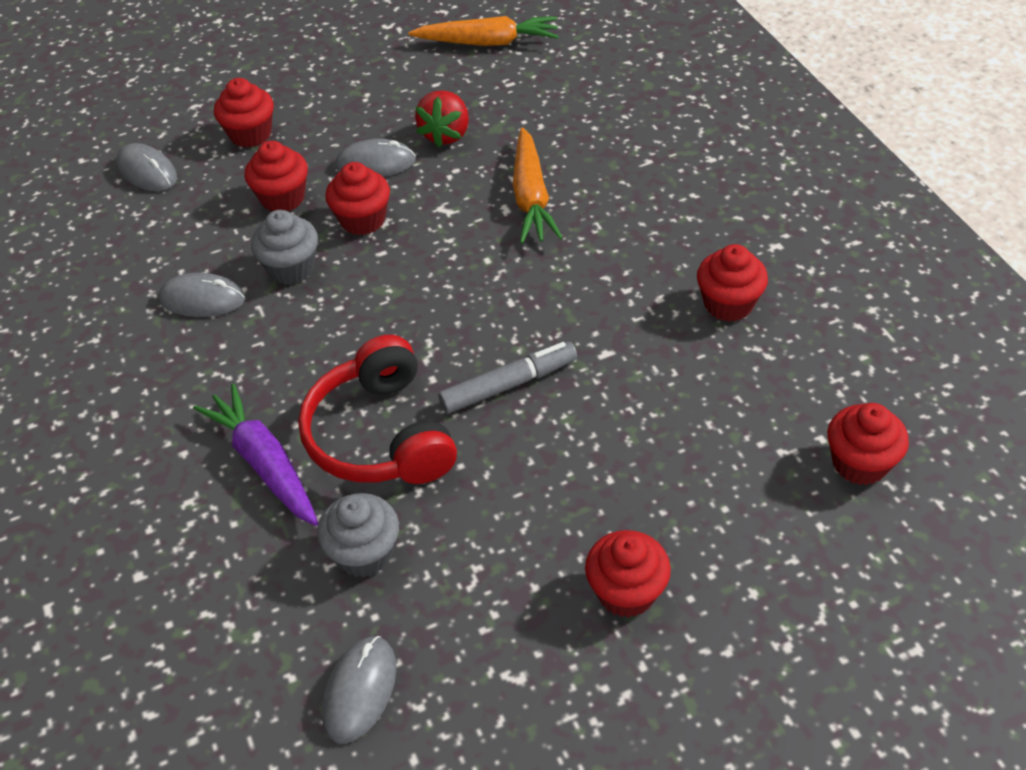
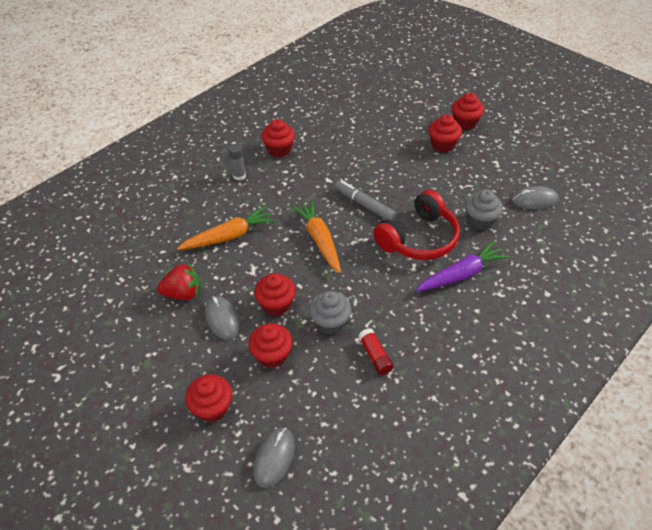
camera: 115 degrees left, 0 degrees up
(202, 299) = (375, 356): grey mouse -> red glue stick
(264, 463) = (461, 274): purple carrot -> purple carrot turned 150 degrees counterclockwise
(488, 42) = (74, 305): orange carrot -> orange carrot (319, 240)
(675, 235) = (239, 176): none -> grey glue stick
(860, 463) = (348, 102): red cupcake -> red cupcake (465, 123)

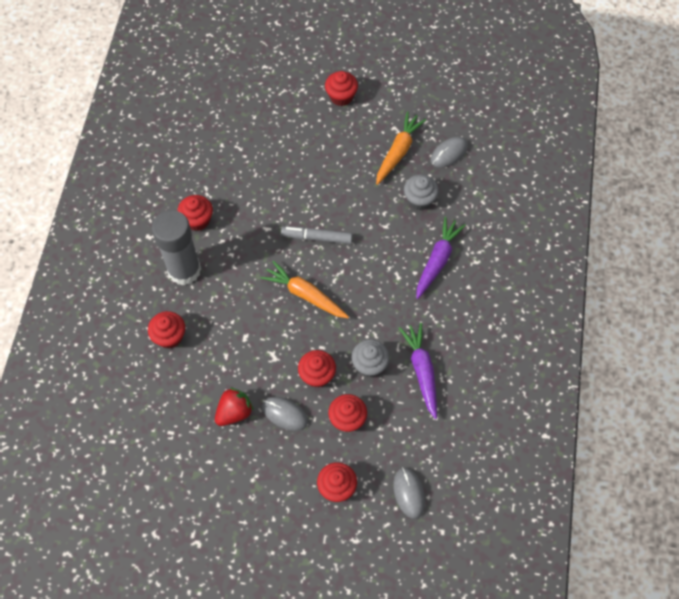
camera: 35 degrees left, 15 degrees up
(229, 236) = (227, 336): orange carrot -> orange carrot (398, 152)
(239, 176) = (184, 270): grey glue stick -> grey glue stick, size x2.42
(375, 356) = (422, 371): red glue stick -> purple carrot
(418, 238) = (383, 246): red headphones -> none
(442, 145) = (338, 133): red cupcake -> red cupcake (169, 336)

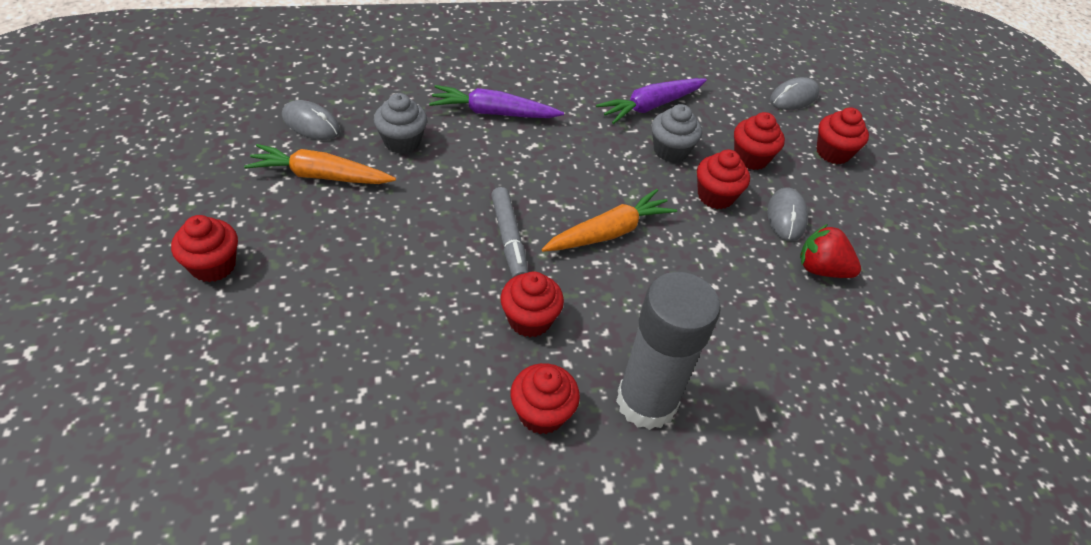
camera: 115 degrees left, 15 degrees down
(169, 336) = (769, 384): red cupcake -> red cupcake (529, 320)
(305, 295) = (609, 232): orange carrot -> orange carrot turned 135 degrees counterclockwise

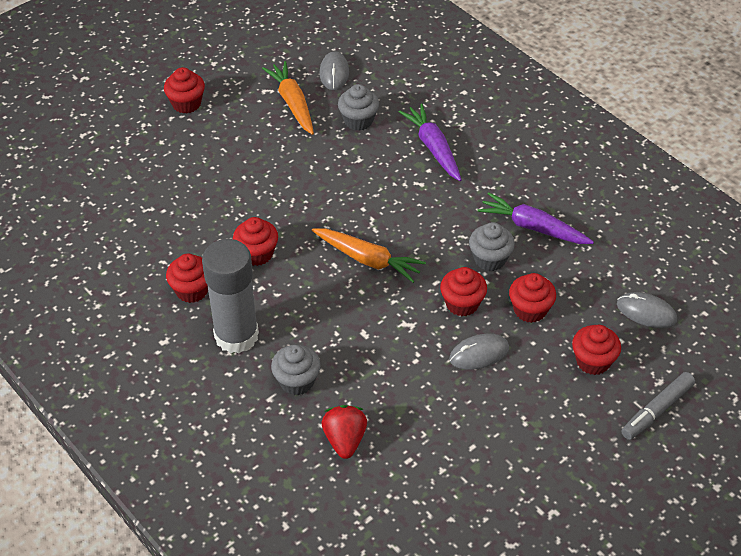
camera: 65 degrees right, 0 degrees up
(509, 239) = (316, 213): grey marker -> grey marker (656, 410)
(749, 377) = (297, 381): none -> grey cupcake
(821, 269) = (438, 392): red strawberry -> red strawberry (345, 440)

